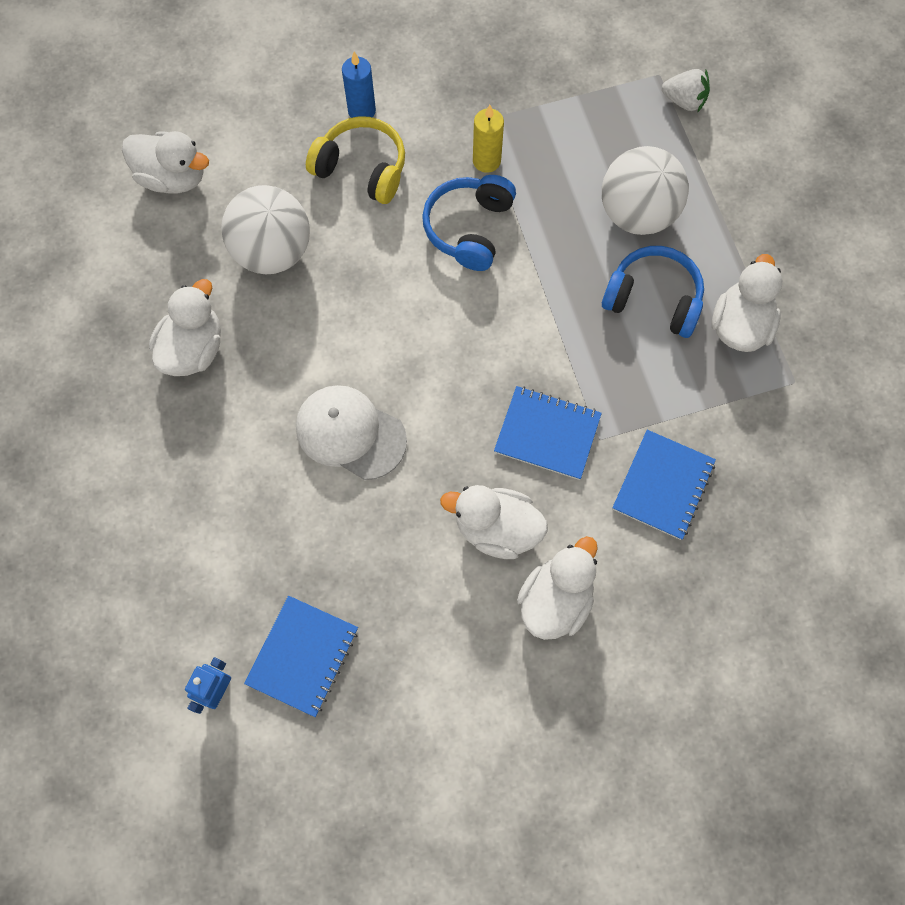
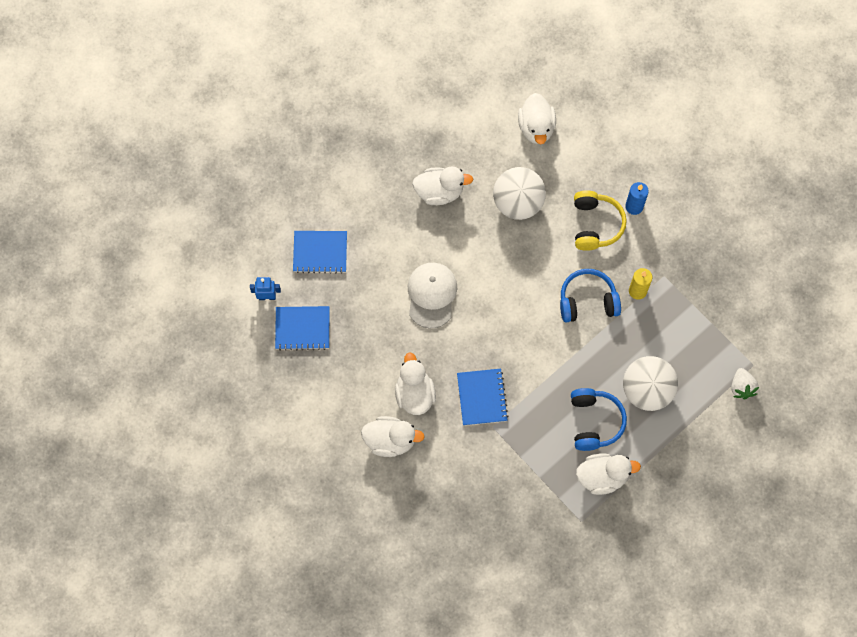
camera: 65 degrees right, 0 degrees up
(663, 486) = (482, 472): blue notebook -> blue notebook (320, 252)

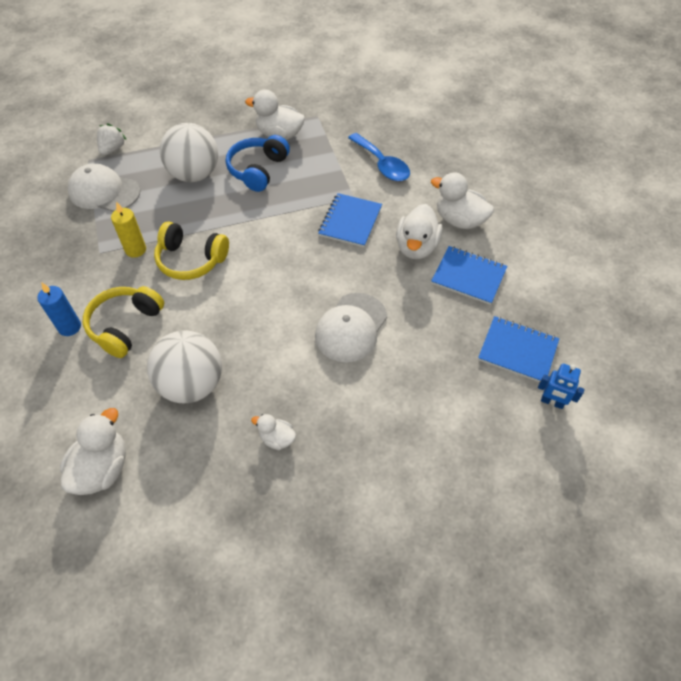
camera: 155 degrees left, 15 degrees down
(320, 252) = (465, 427): blue notebook -> blue notebook (468, 276)
(439, 192) = (277, 438): white duck -> white duck, size x0.55
(486, 480) = (382, 164): none -> blue spoon
(587, 301) = (191, 260): blue headphones -> yellow headphones
(709, 336) = (104, 192): none -> white cap

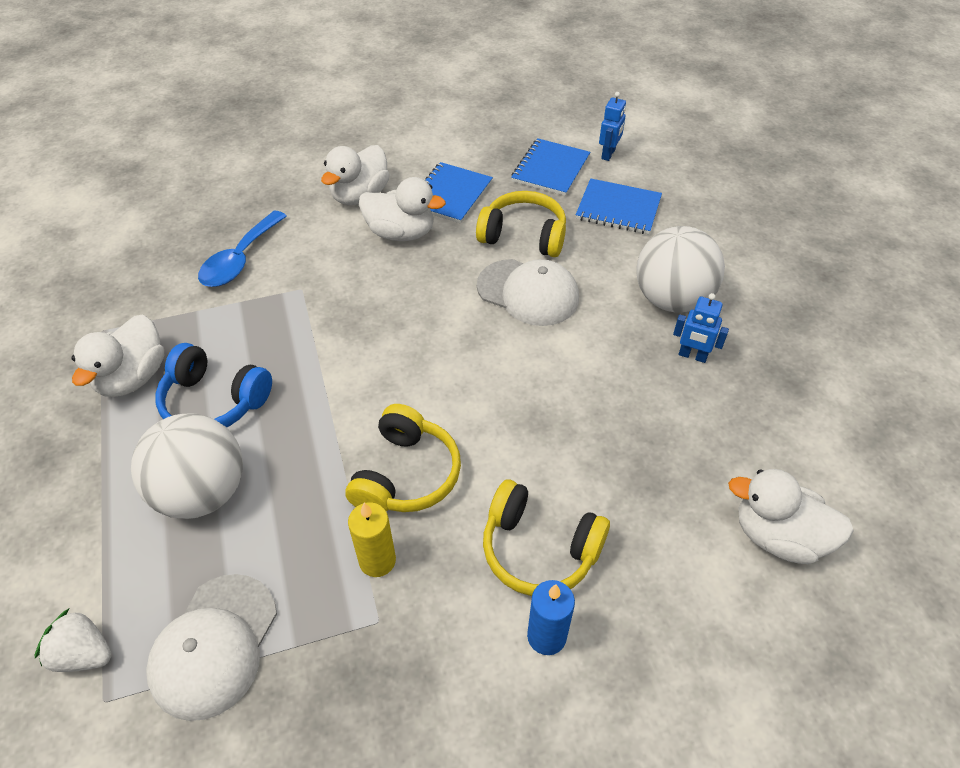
camera: 90 degrees left, 5 degrees down
(192, 384) = (632, 448): white ball -> white ball (671, 300)
(277, 438) = (692, 356): white duck -> blue robot
(350, 221) = (348, 292): blue notebook -> blue notebook (618, 209)
(382, 164) = (240, 259): blue spoon -> blue spoon turned 150 degrees clockwise
(419, 326) = (523, 236): none -> yellow headphones

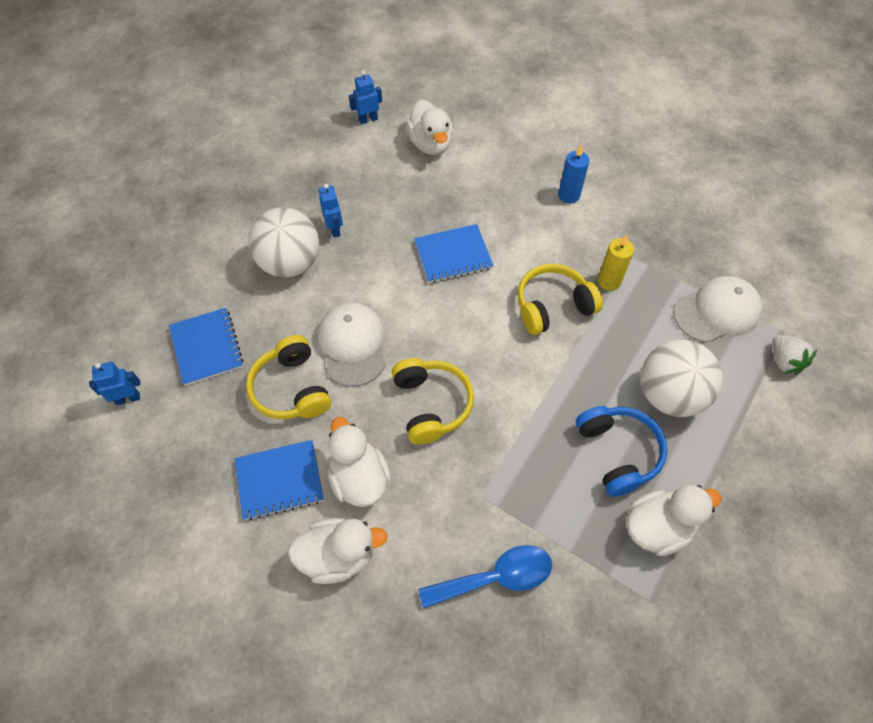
camera: 130 degrees left, 10 degrees up
(539, 549) = (531, 223): yellow headphones -> yellow headphones (431, 405)
(550, 169) = (183, 428): blue notebook -> blue notebook (453, 255)
(881, 495) = (368, 119): none -> blue robot

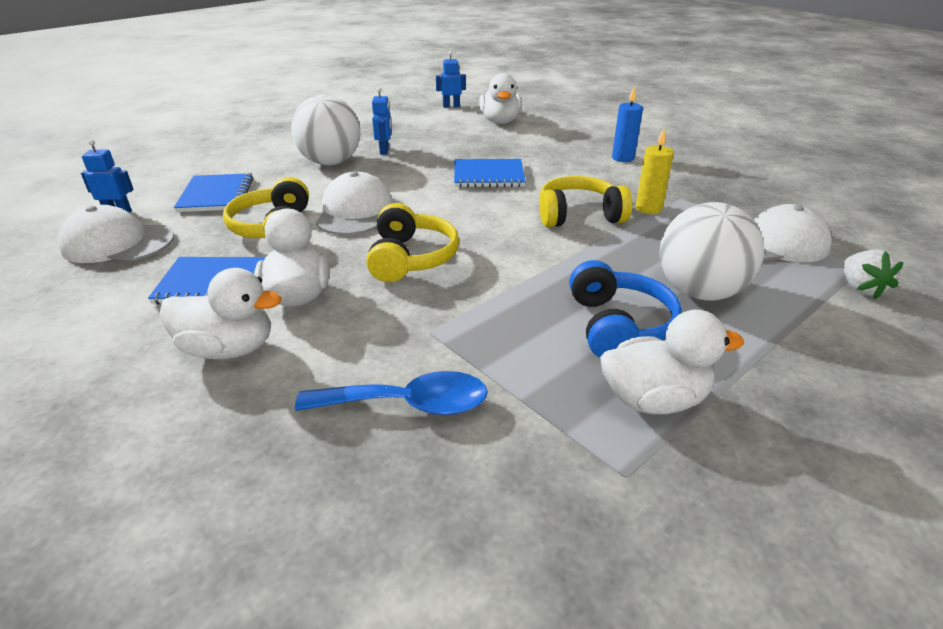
camera: 15 degrees right, 25 degrees down
(159, 445) = (118, 243): none -> white cap

